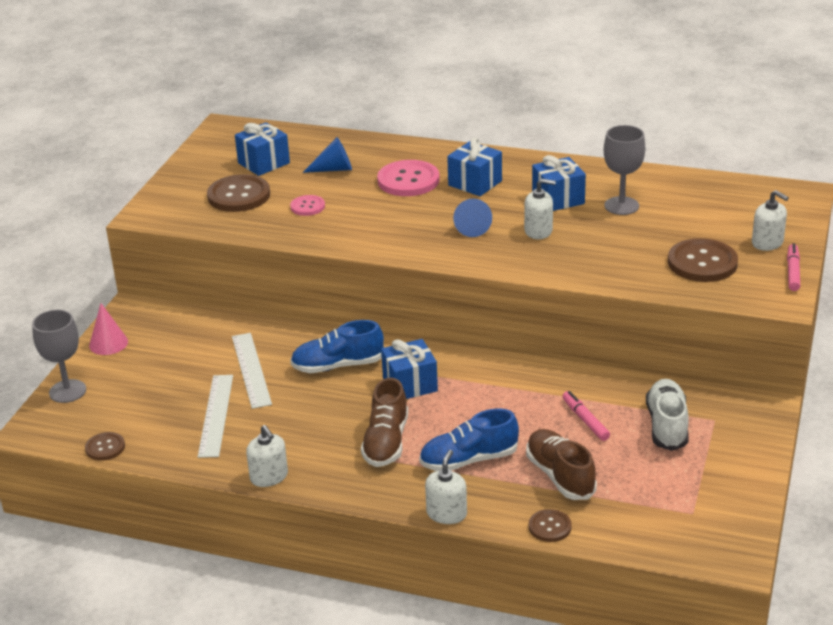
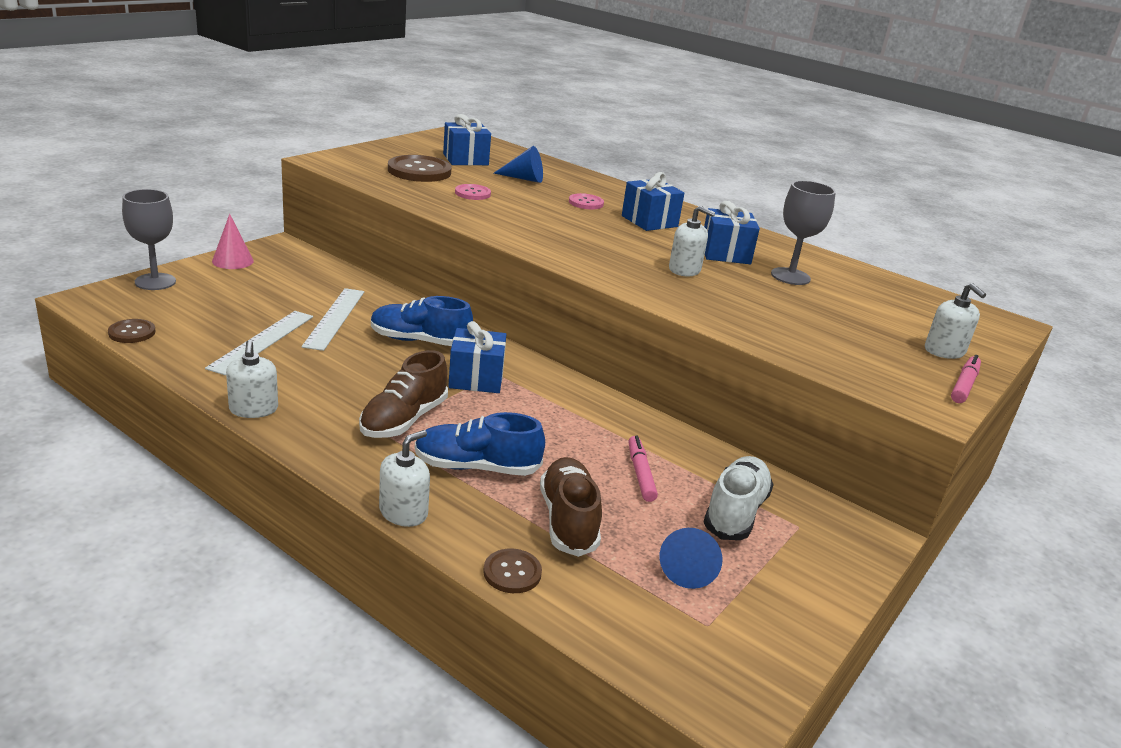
camera: 15 degrees right, 5 degrees down
(408, 180) = (586, 203): pink button -> pink button, size x0.54
(472, 227) = (617, 248): blue cone -> blue cone (688, 567)
(702, 263) = (853, 345): brown button -> none

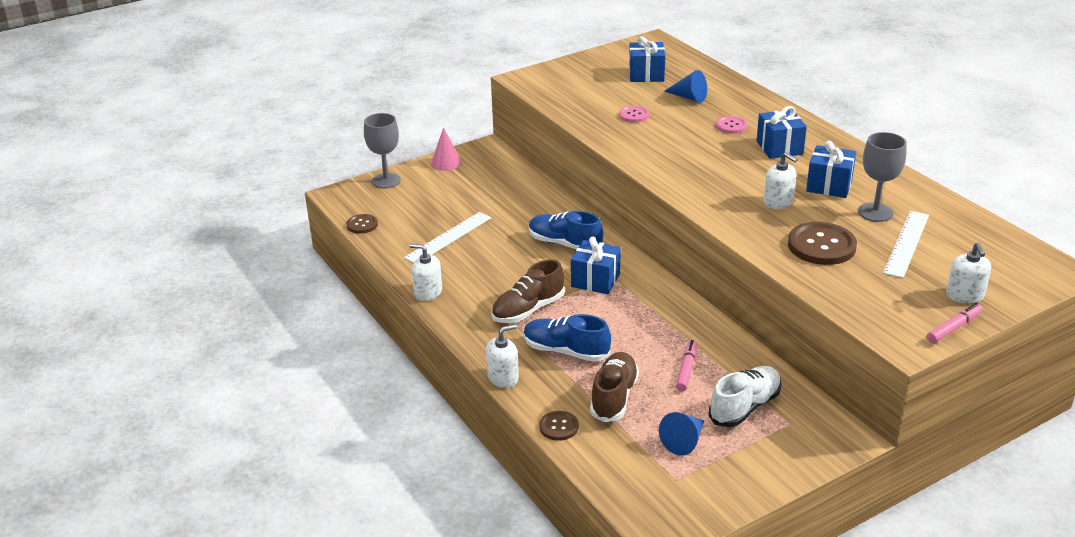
camera: 25 degrees right, 5 degrees up
(253, 409) = (428, 292): white soap dispenser -> white soap dispenser turned 105 degrees clockwise
(335, 318) = (507, 220): white ruler -> white ruler (906, 243)
(419, 171) = (599, 90): brown button -> brown button (821, 246)

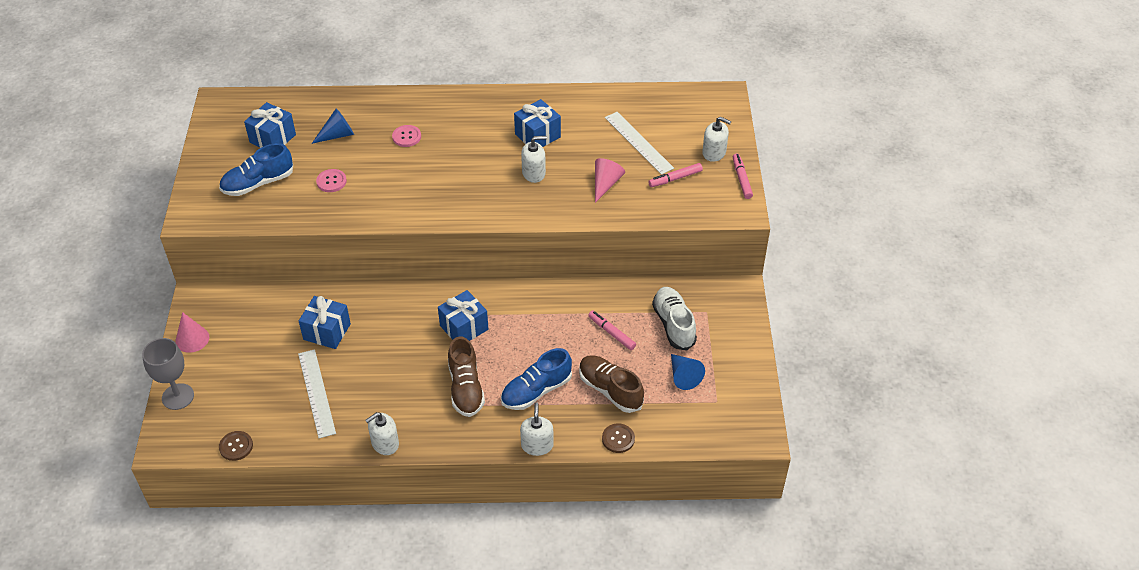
camera: 60 degrees left, 15 degrees up
(565, 244) = (398, 321): blue shoe -> blue shoe (258, 183)
(779, 148) = (463, 130): blue gift -> blue gift (327, 331)
(821, 246) = (605, 184): brown button -> pink cone
(875, 212) = (590, 134): grey goblet -> none
(889, 284) = (675, 178): none -> pink marker

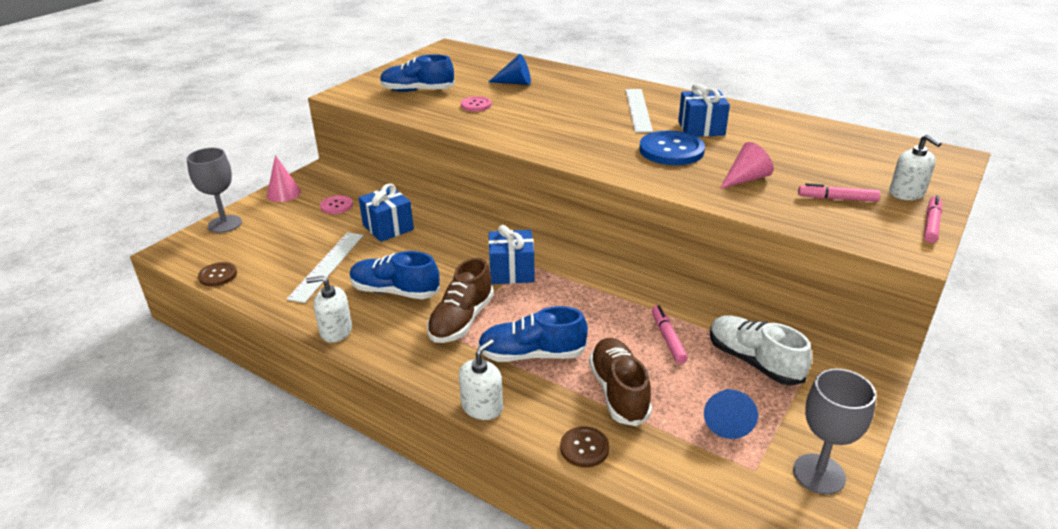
camera: 35 degrees right, 15 degrees down
(272, 138) = (461, 72): blue gift -> none
(394, 389) = (395, 291): none -> blue shoe
(406, 137) = (572, 98): pink button -> pink button (336, 206)
(534, 173) = (671, 150): white soap dispenser -> blue button
(638, 142) = (813, 161): white ruler -> white ruler (638, 110)
(673, 325) = (754, 361): white shoe -> white shoe turned 60 degrees counterclockwise
(749, 386) = (819, 474): none -> grey goblet

